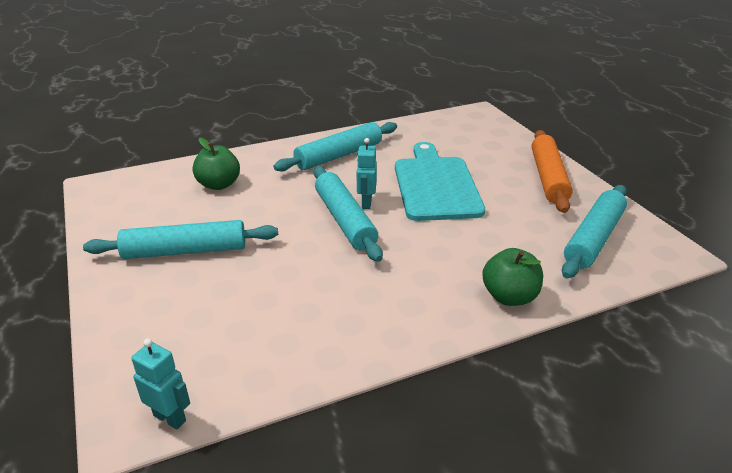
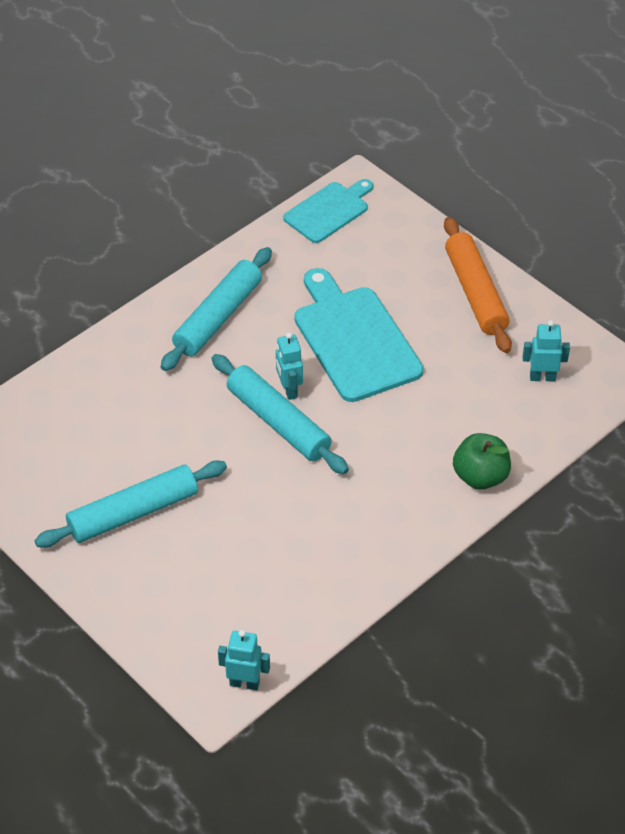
camera: 20 degrees left, 15 degrees up
(219, 185) = (103, 407): green apple -> none
(452, 121) = (329, 211): none -> turquoise cutting board
(593, 238) = (542, 377): turquoise rolling pin -> turquoise robot

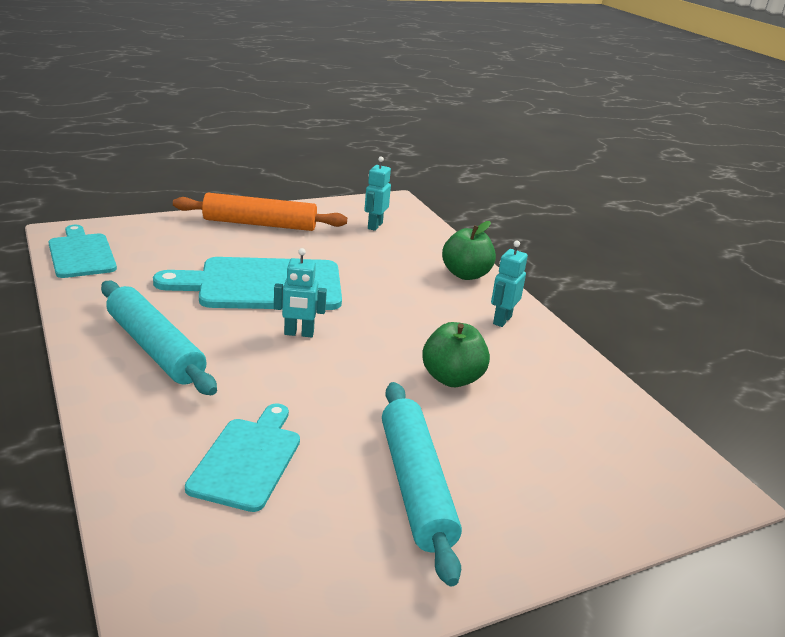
camera: 75 degrees left, 20 degrees down
(118, 417) = (248, 459): none -> turquoise cutting board
(244, 683) = (691, 462): turquoise robot -> turquoise robot (502, 320)
(278, 422) = (338, 351): turquoise rolling pin -> none
(279, 505) = (452, 378): none -> green apple

